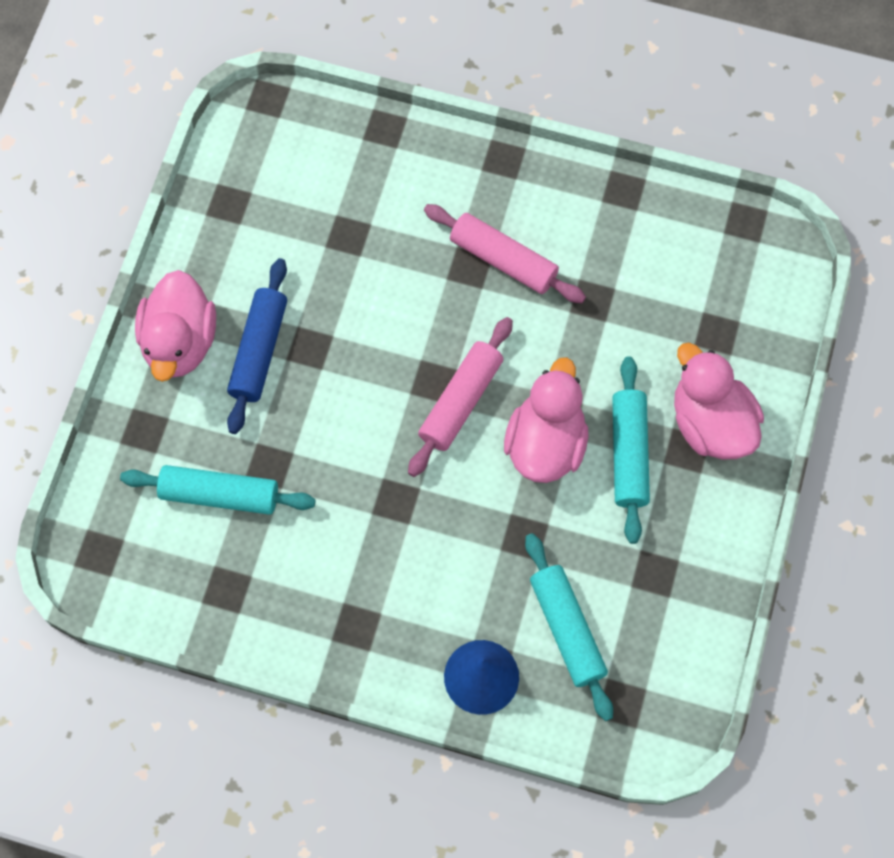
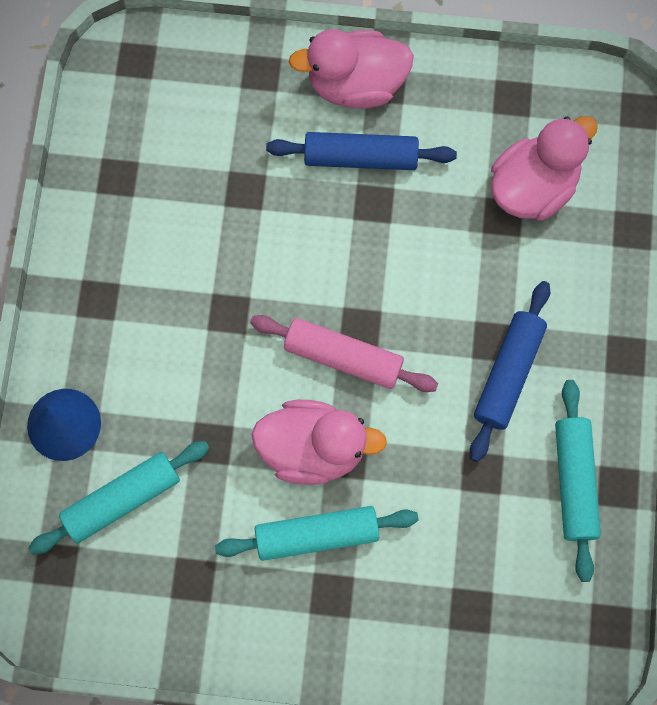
camera: 80 degrees right, 5 degrees up
(219, 494) = (208, 152): turquoise rolling pin -> turquoise rolling pin (574, 481)
(503, 260) = (508, 374): pink rolling pin -> blue rolling pin
(710, 423) = (366, 616): pink duck -> pink duck (533, 187)

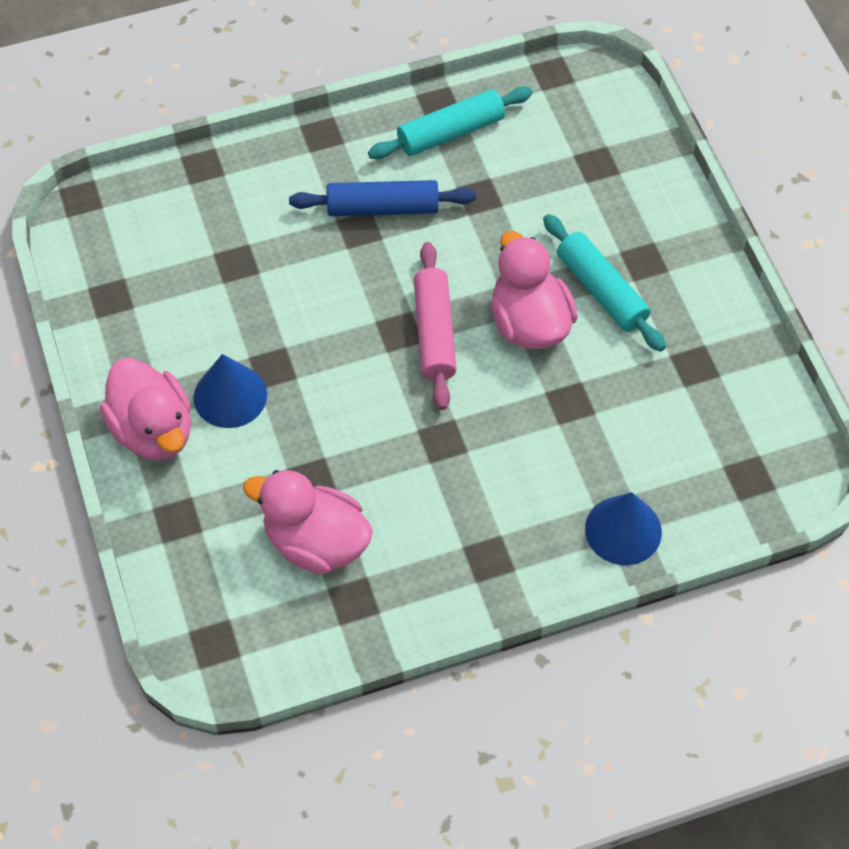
camera: 115 degrees left, 15 degrees down
(122, 499) = (661, 450): turquoise rolling pin -> none
(360, 157) = (230, 396): blue rolling pin -> blue cone
(533, 187) = (195, 250): pink duck -> pink duck (316, 542)

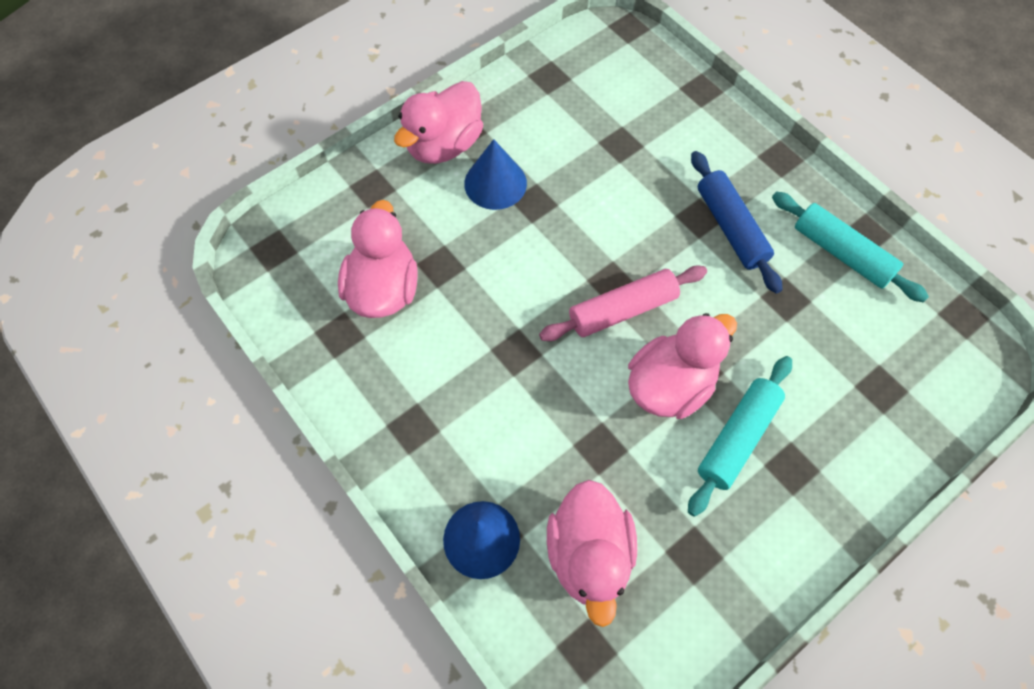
camera: 70 degrees right, 5 degrees up
(667, 446) = (589, 554): none -> pink duck

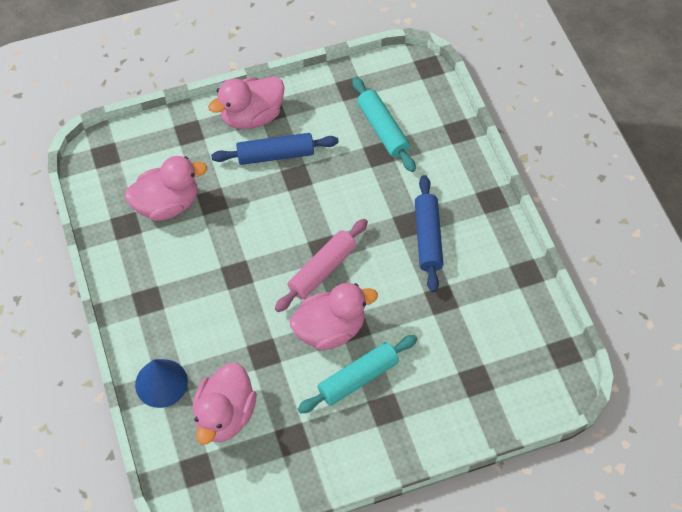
camera: 20 degrees right, 5 degrees down
(383, 289) = (167, 204): pink duck -> pink duck turned 45 degrees clockwise
(495, 183) = (275, 155): blue cone -> blue rolling pin
(622, 310) = (322, 270): pink rolling pin -> pink rolling pin turned 45 degrees counterclockwise
(841, 253) = (499, 281): turquoise rolling pin -> turquoise rolling pin (382, 129)

